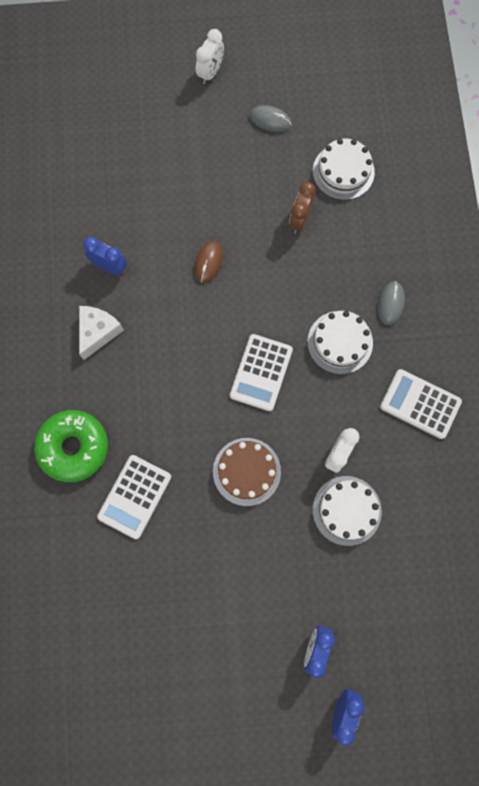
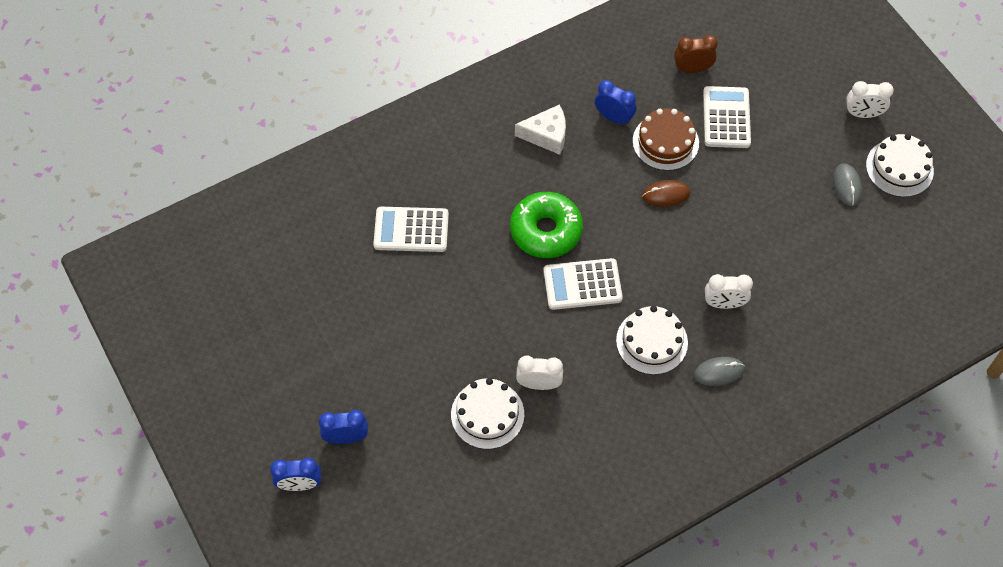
camera: 65 degrees right, 15 degrees down
(74, 447) = (431, 163): green donut -> green donut (546, 231)
(110, 267) = (613, 117): blue clock -> blue clock turned 60 degrees counterclockwise
(246, 471) = (480, 312): brown cake -> brown cake (665, 142)
(299, 220) = (757, 254): brown clock -> brown clock (692, 69)
(332, 268) = (724, 304): none -> white clock
(343, 171) = (834, 273): white cake -> white cake (899, 168)
(420, 404) = (629, 440): white calculator -> white calculator (726, 118)

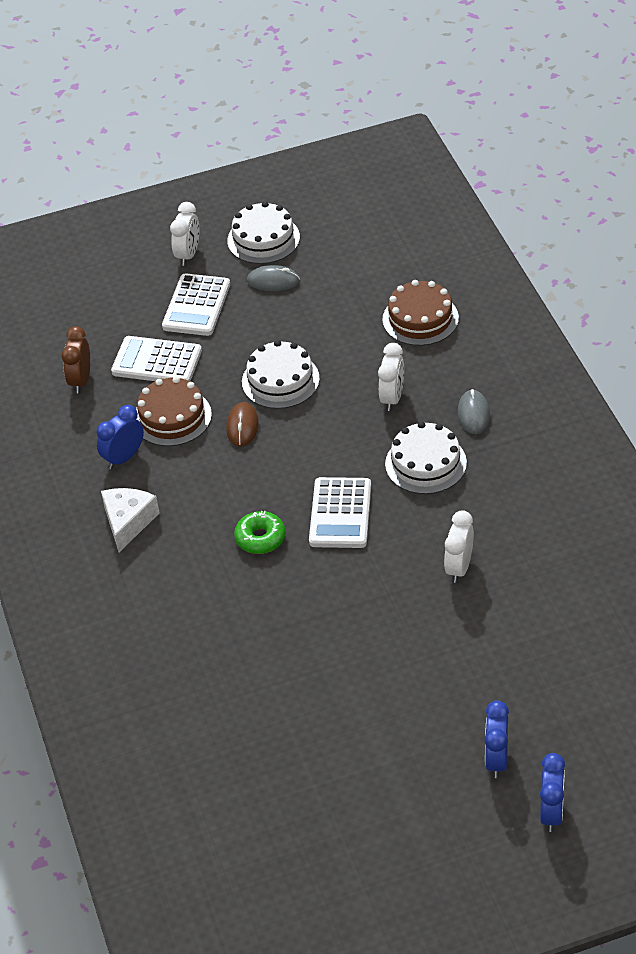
camera: 75 degrees left, 15 degrees down
(411, 230) = (224, 669): white calculator -> white calculator (196, 306)
(487, 414) = (489, 619): white cake -> white cake (280, 380)
(546, 231) = (260, 538): green donut -> green donut, size x0.58
(829, 312) = (420, 319): none -> brown cake

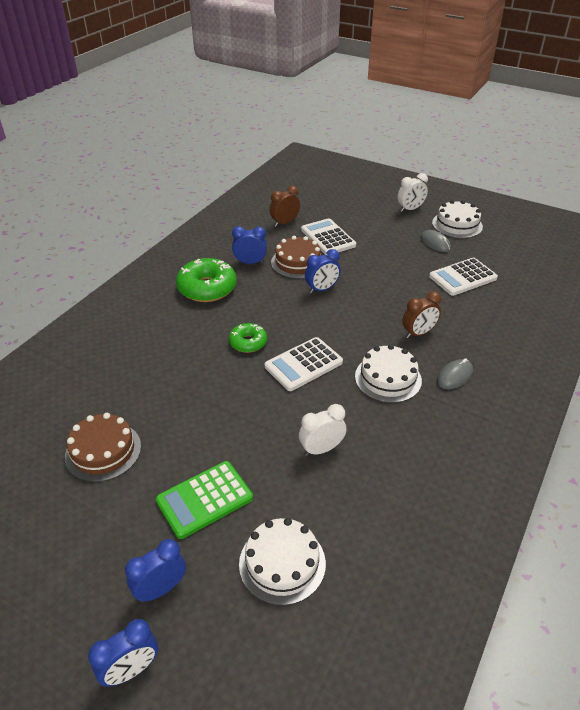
camera: 45 degrees right, 5 degrees down
(128, 522) = (207, 288): white cheese -> green donut
(196, 306) = (382, 229): white calculator -> white calculator (462, 277)
(242, 426) = (322, 289): brown mouse -> blue clock
(280, 380) = (372, 284): white cake -> white cake (282, 563)
(392, 398) = (418, 333): white clock -> brown clock
(420, 319) = (492, 309): brown cake -> brown cake (103, 451)
(433, 683) = (204, 499): none -> green calculator

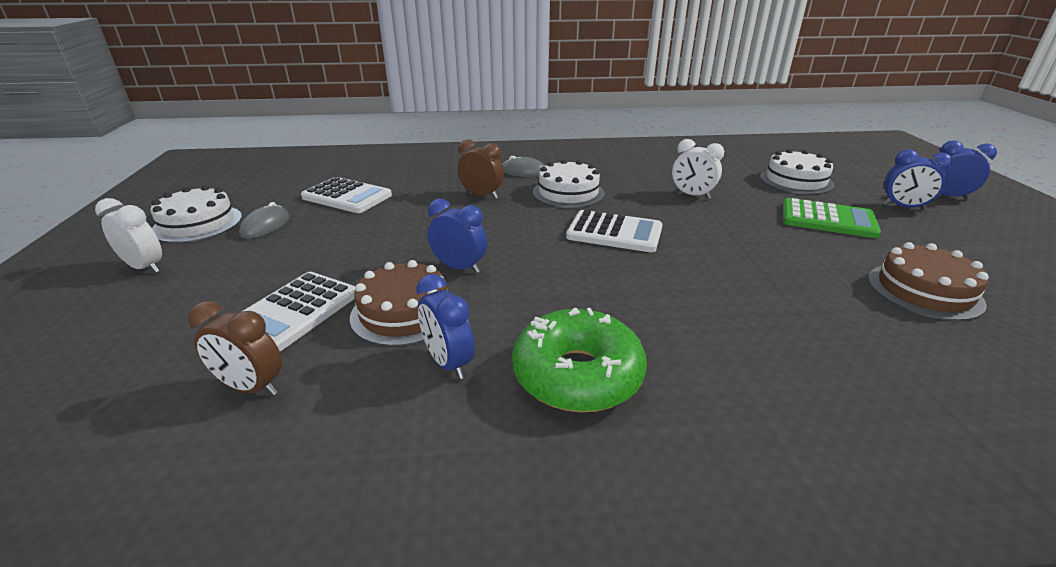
camera: 125 degrees left, 10 degrees down
(248, 342) = (636, 277): green donut -> none

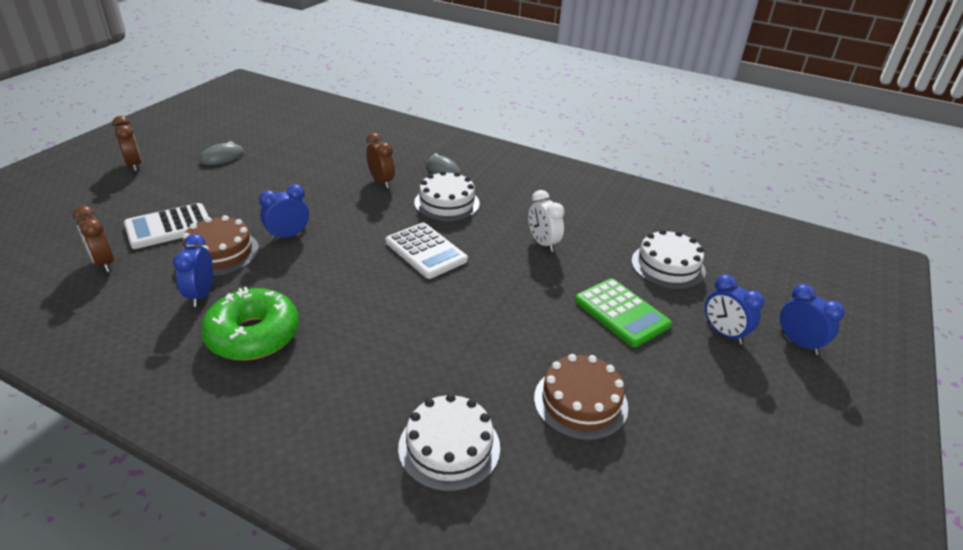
camera: 30 degrees right, 5 degrees up
(145, 267) = (134, 165): white clock -> brown clock
(197, 223) = (189, 141): white cake -> white cake (449, 447)
(347, 196) = (294, 150): white calculator -> none
(459, 267) = (288, 235): blue clock -> blue clock turned 90 degrees counterclockwise

